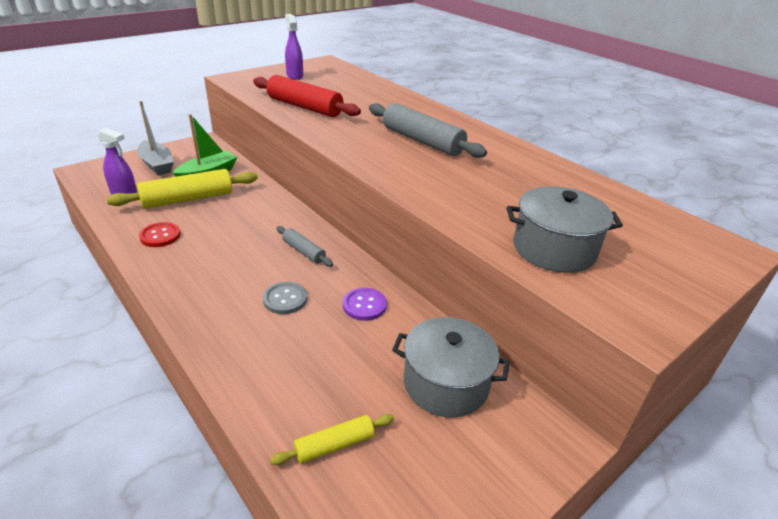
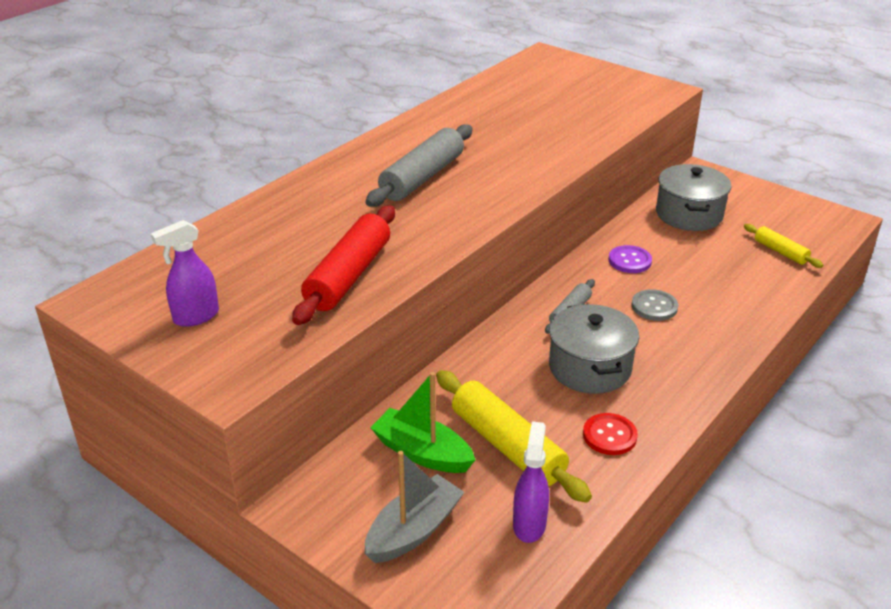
camera: 100 degrees left, 0 degrees up
(554, 249) = (597, 111): grey pot -> grey pot (590, 367)

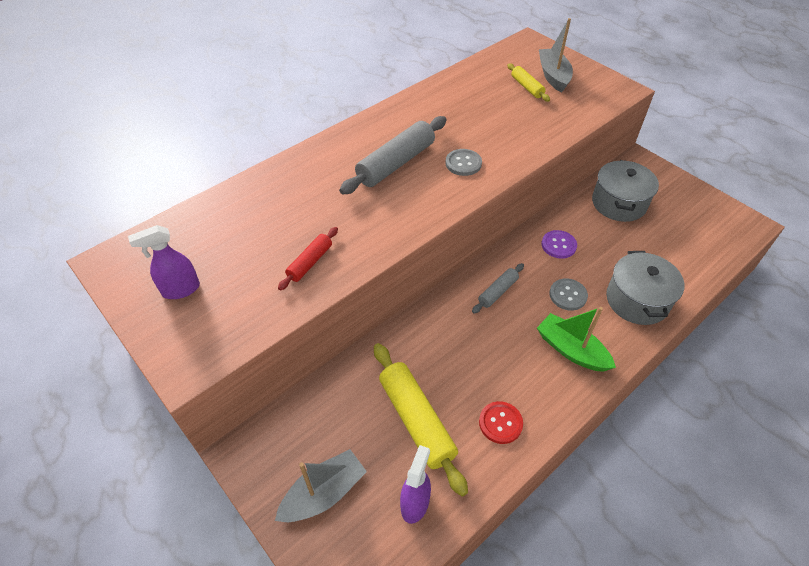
camera: 10 degrees right, 15 degrees up
(348, 276) = (310, 262): red rolling pin -> red rolling pin, size x0.54
(422, 453) = (349, 416): green boat -> green boat (571, 350)
(503, 170) = (463, 163): none -> grey button
(583, 84) = (553, 76): none -> grey boat
(590, 367) = (500, 350): grey pot -> grey pot (637, 300)
(780, 252) = (687, 252): yellow rolling pin -> yellow rolling pin (527, 87)

